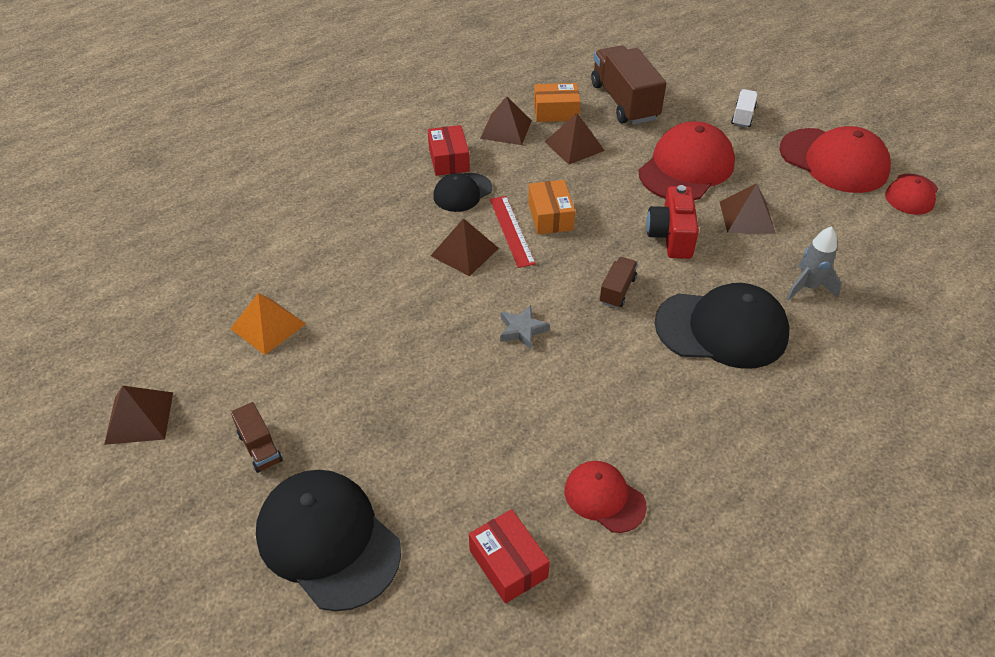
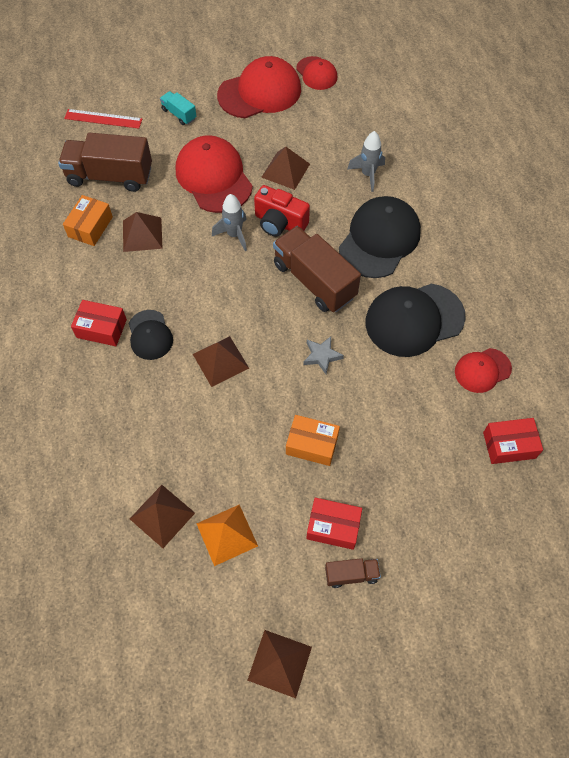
camera: 65 degrees left, 15 degrees up
(312, 411) = (333, 526): none -> red box
(328, 540) = (451, 550): black cap -> black cap (414, 320)
(506, 129) = (89, 271): brown pyramid -> brown pyramid (162, 515)
(511, 231) = (215, 319): red ruler -> red ruler (103, 119)
(550, 216) = (214, 287): orange box -> orange box (312, 445)
(617, 290) = (314, 280): brown truck -> brown truck, size x2.10
(626, 208) = (234, 235): none -> grey rocket
(743, 116) = (179, 114): white truck -> turquoise truck

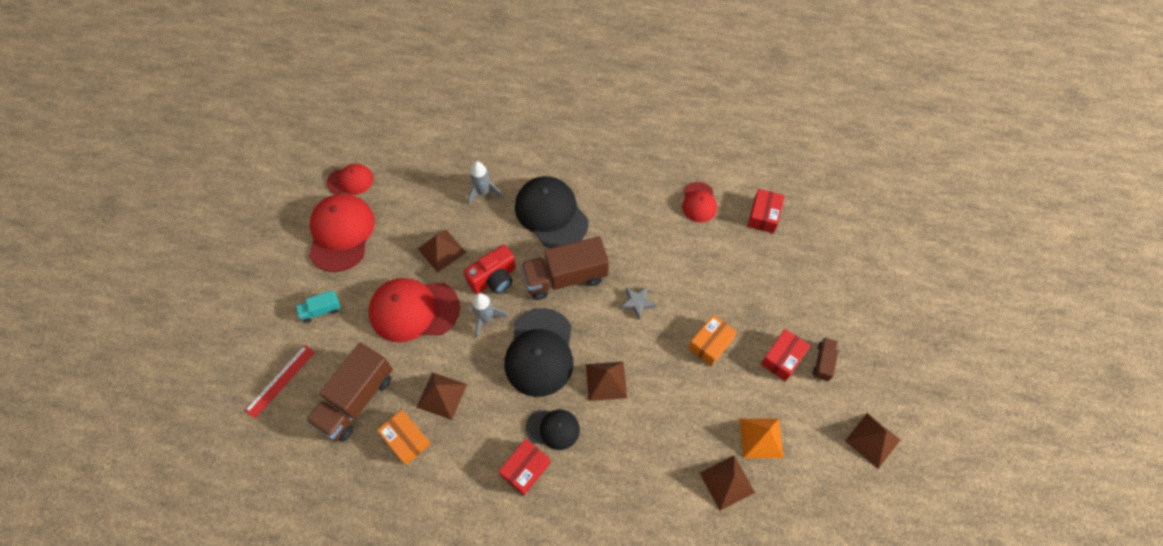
camera: 65 degrees left, 0 degrees up
(414, 320) = (636, 225): black cap -> black cap (540, 352)

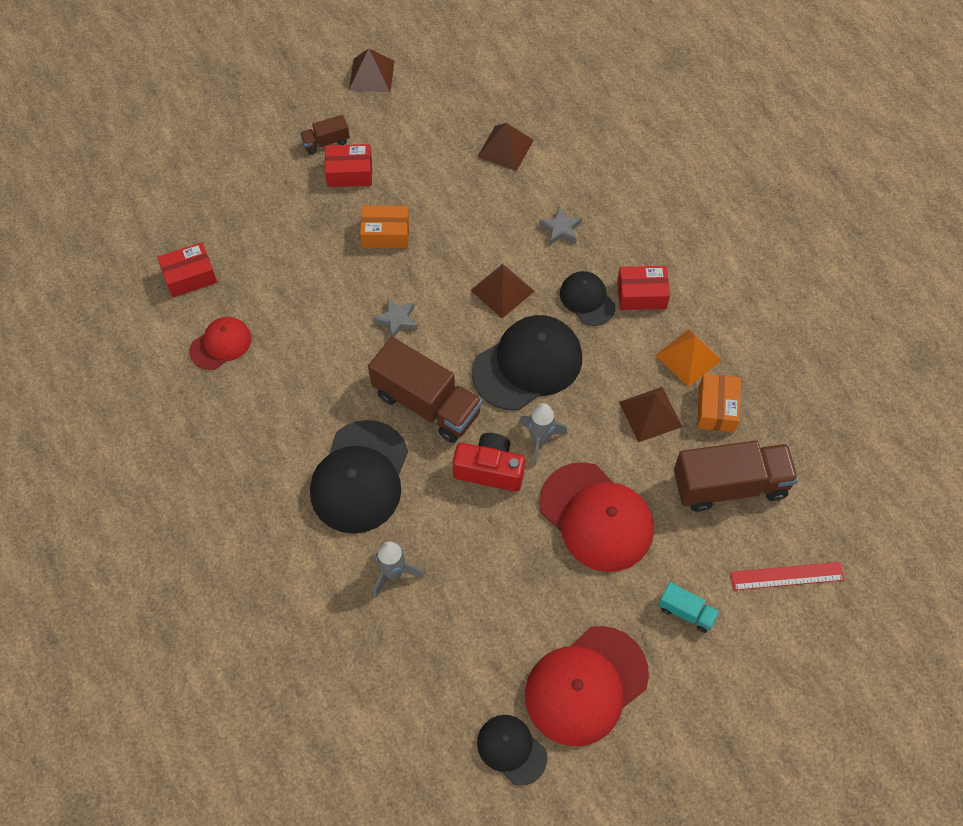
camera: 130 degrees left, 0 degrees up
(350, 181) = (511, 749): red cap -> black cap
(441, 250) = (506, 552): brown pyramid -> none
(623, 460) = (560, 229): none -> grey star
(761, 438) = (443, 147): orange pyramid -> orange pyramid (688, 357)

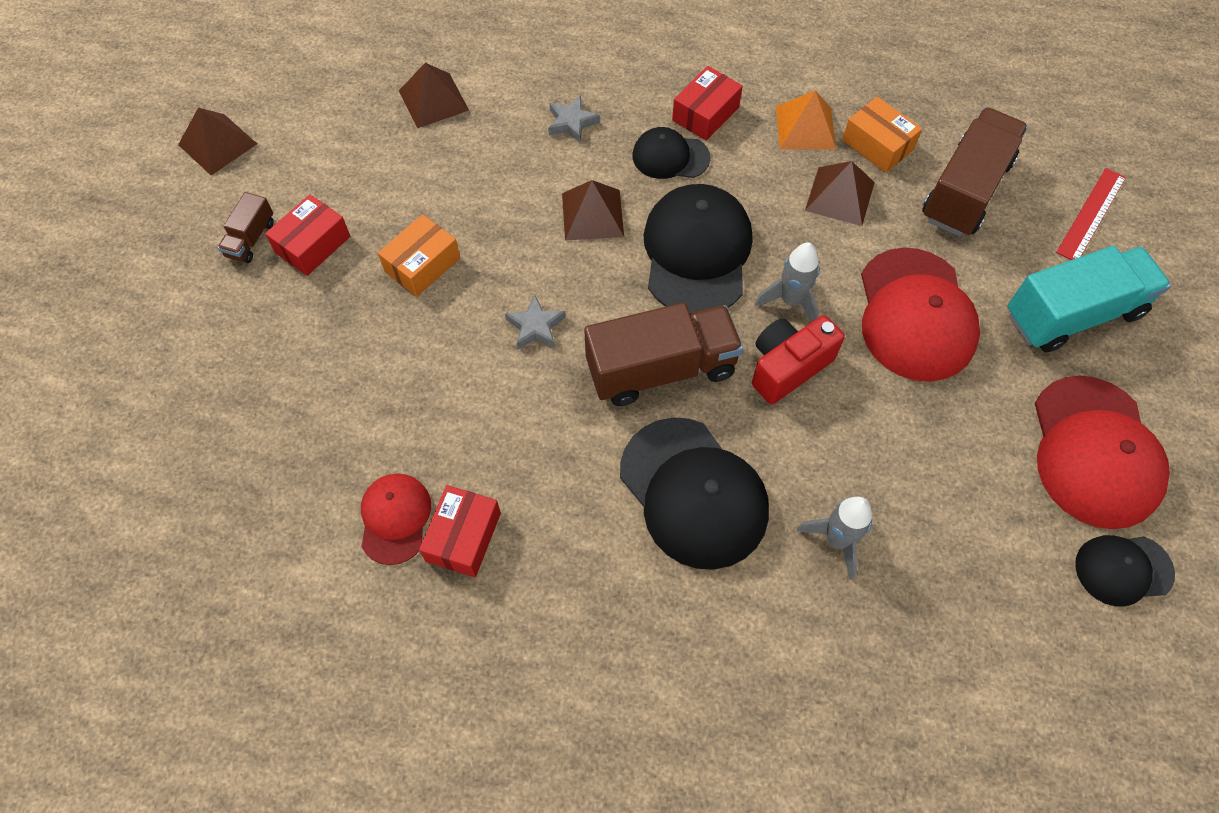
camera: 50 degrees left, 0 degrees up
(190, 276) = (272, 489): red box -> red box (463, 537)
(596, 517) = (915, 315): red cap -> red cap turned 90 degrees clockwise
(686, 612) = (1072, 314): turquoise truck -> turquoise truck, size x2.10

